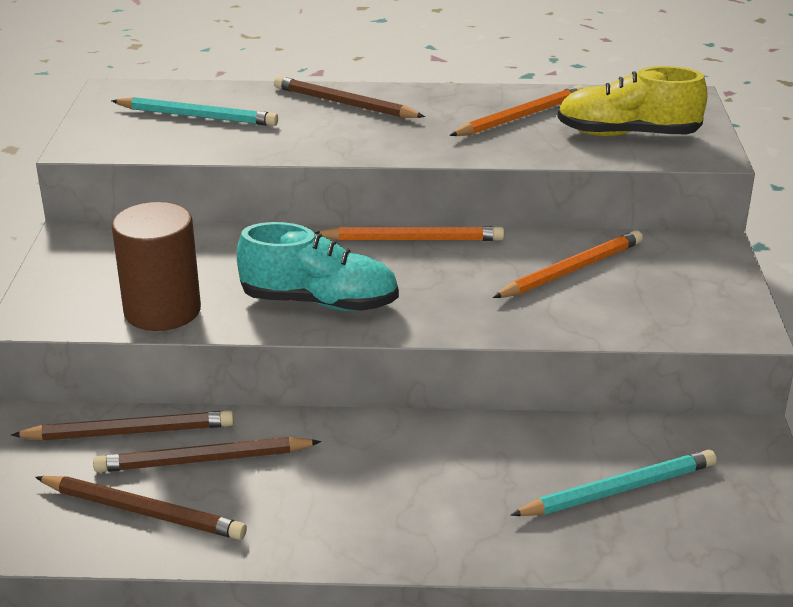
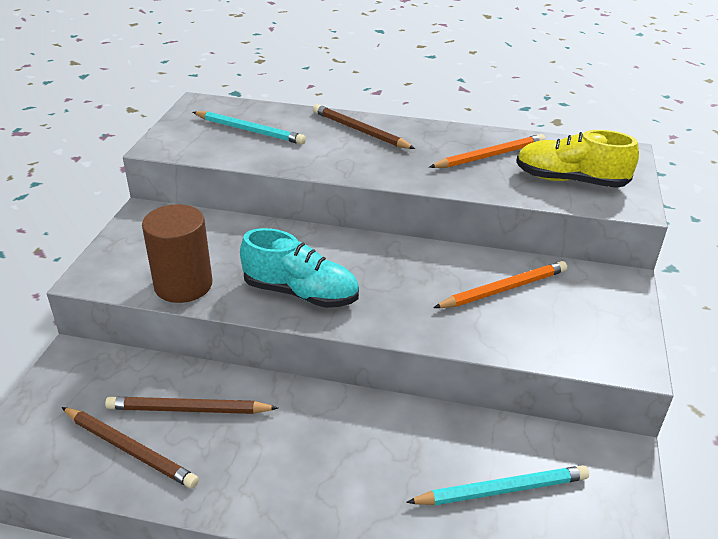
camera: 10 degrees right, 5 degrees up
(129, 432) = (144, 376): brown pencil -> none
(412, 239) = (387, 246): orange pencil -> none

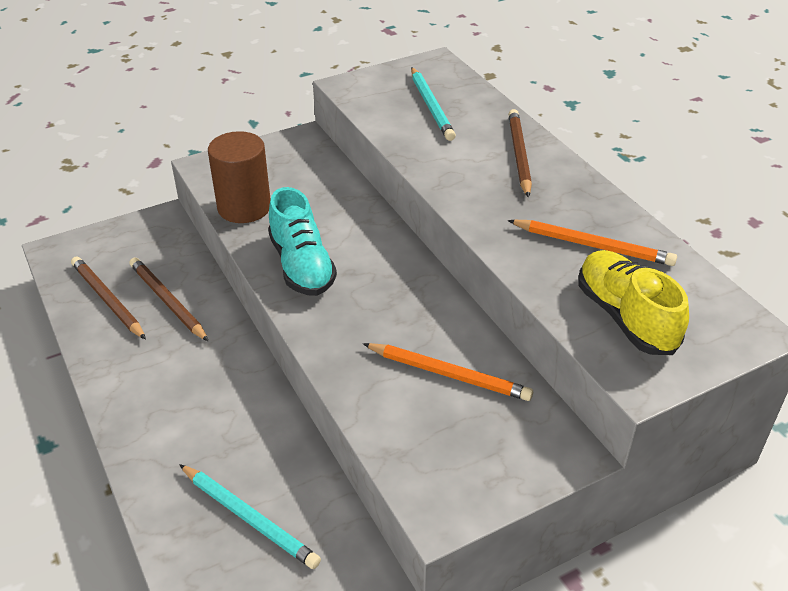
camera: 50 degrees right, 5 degrees up
(130, 449) = (108, 300): brown pencil -> brown pencil turned 150 degrees clockwise

